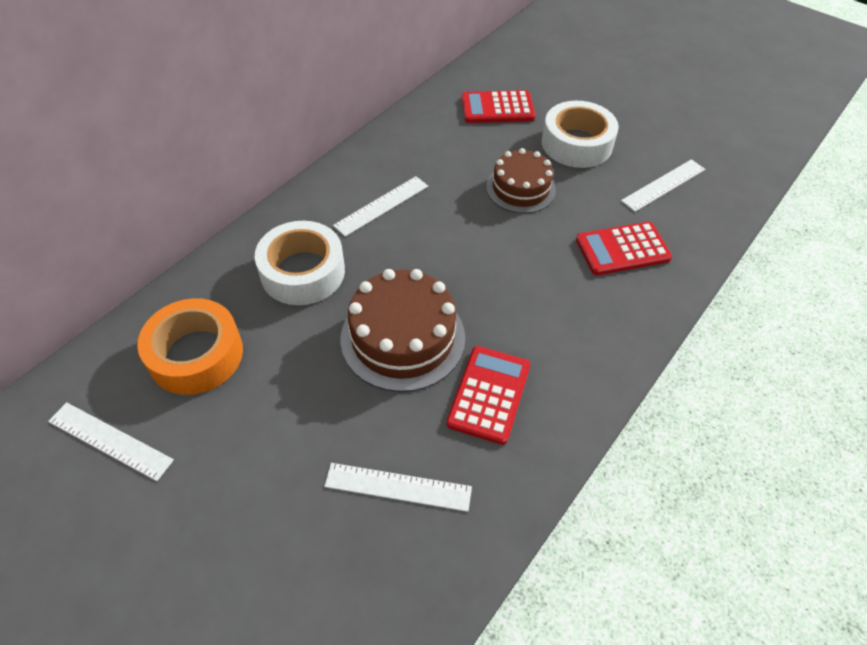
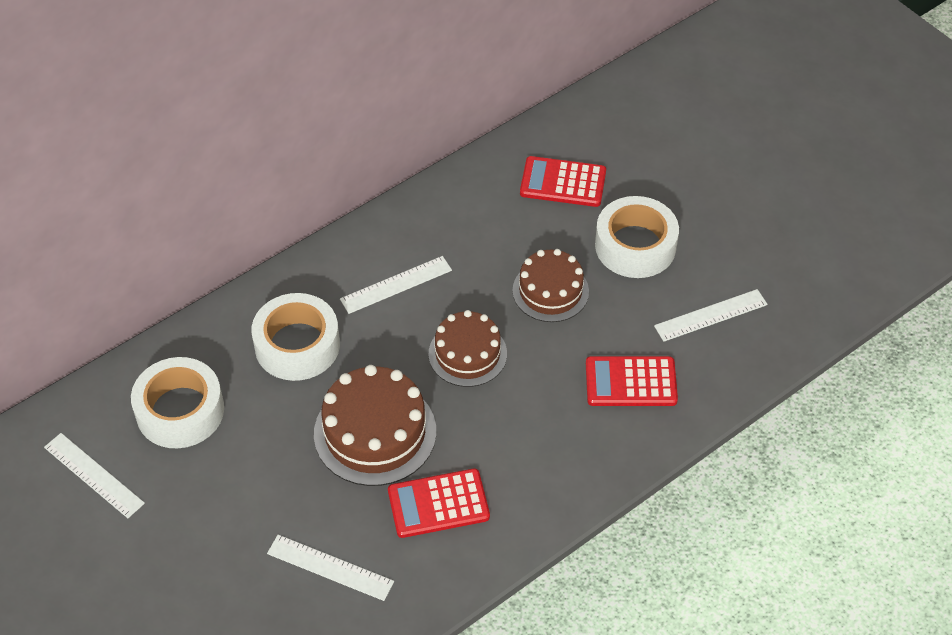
camera: 15 degrees right, 0 degrees up
(196, 355) = (180, 411): orange tape -> white tape
(467, 251) = (467, 354): none -> brown cake
(489, 394) = (438, 504): red calculator -> red calculator turned 135 degrees counterclockwise

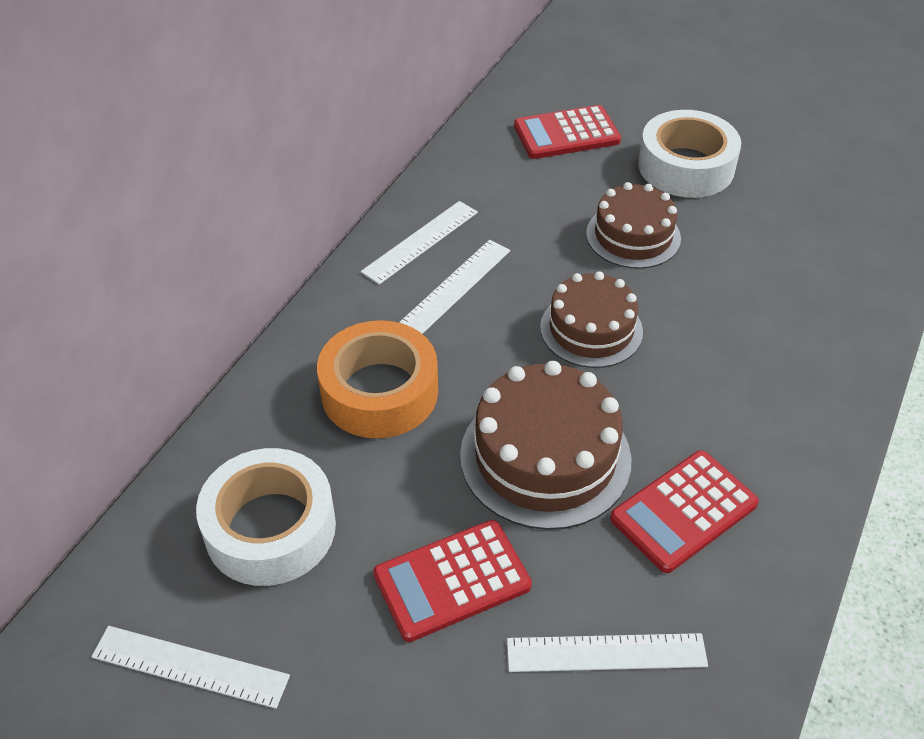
camera: 25 degrees left, 5 degrees down
(297, 345) = (379, 391): white tape -> orange tape
(631, 382) = (789, 295): red calculator -> red calculator (452, 580)
(710, 315) = (814, 204): white ruler -> white ruler (420, 241)

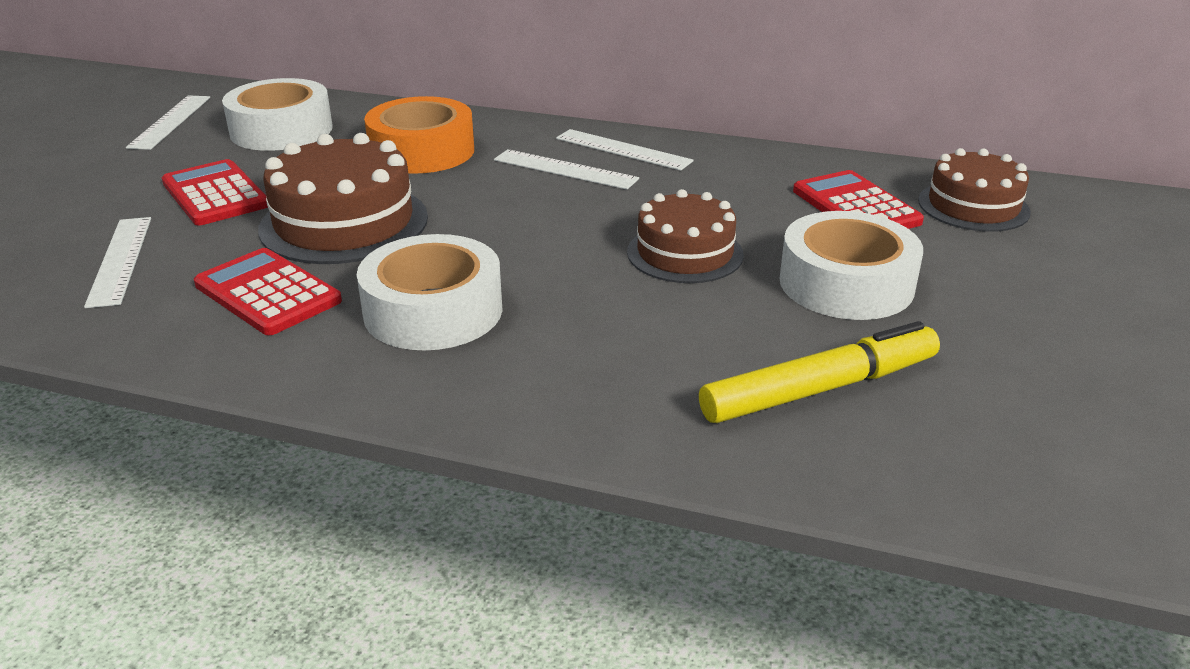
camera: 80 degrees right, 15 degrees down
(591, 329) = (520, 236): brown cake -> brown cake (973, 206)
(718, 393) = (433, 311): none -> white tape
(816, 208) = (819, 388): none -> yellow marker

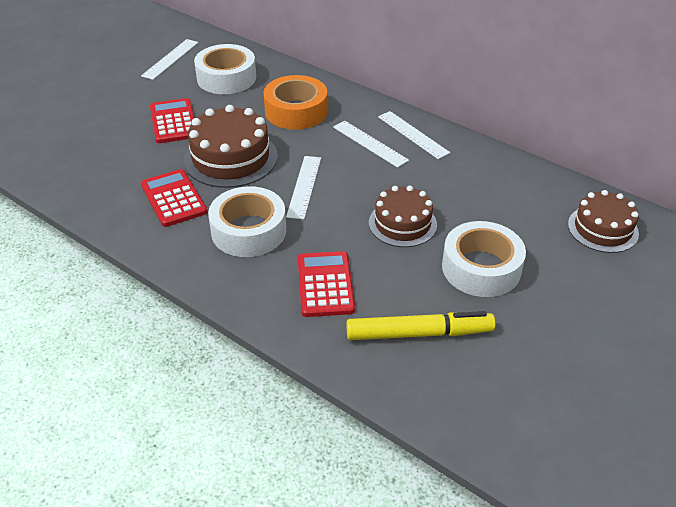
camera: 20 degrees right, 10 degrees up
(120, 260) = (112, 159): white ruler -> white ruler (304, 186)
(855, 206) = (527, 212): red calculator -> red calculator (325, 284)

